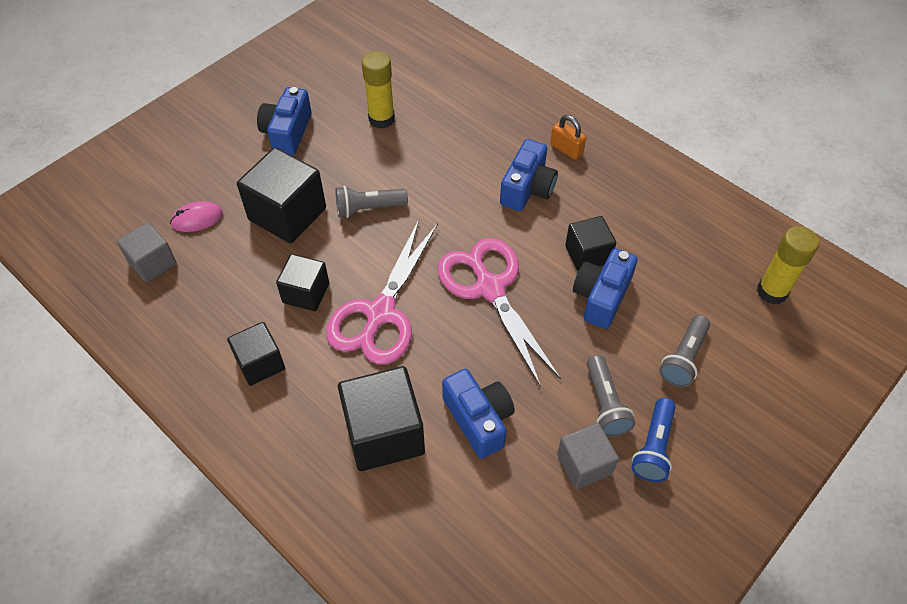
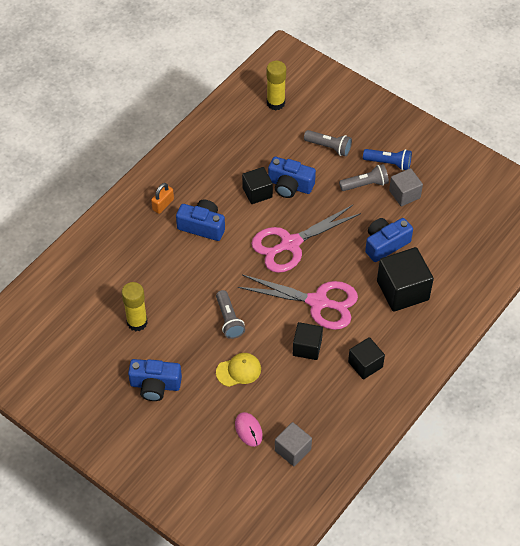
camera: 95 degrees left, 0 degrees up
(287, 214) = (238, 370): black cube -> yellow cap

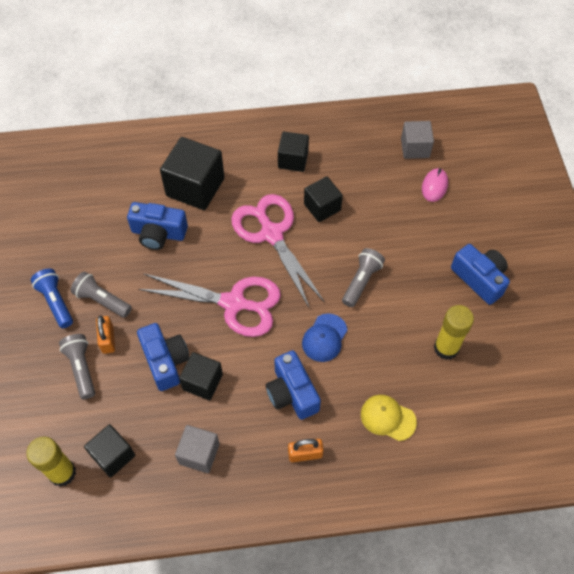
camera: 135 degrees left, 5 degrees up
(215, 269) = (324, 338): none -> blue cap
(238, 370) = (397, 234): yellow cap -> yellow cap (388, 418)
(261, 128) = (113, 455): none -> black cube
(334, 170) = (108, 339): none -> orange padlock
(404, 194) = (84, 261): grey cube -> grey cube (199, 454)

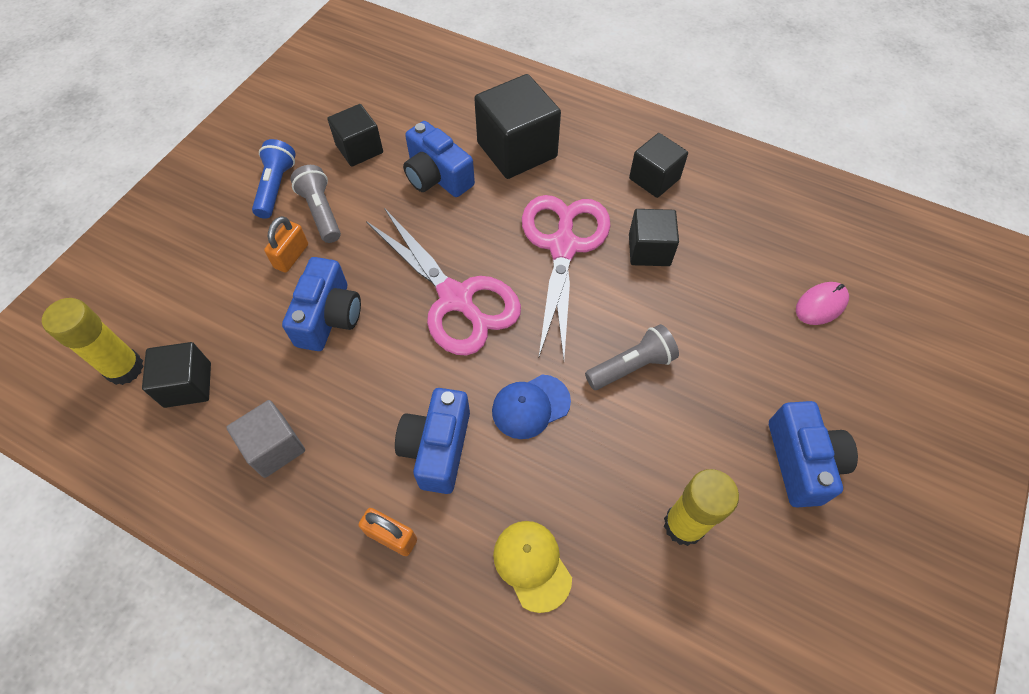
camera: 35 degrees right, 0 degrees up
(81, 368) = (240, 270): grey flashlight -> none
(202, 382) = (348, 366): black cube -> black cube (359, 149)
(415, 148) = (826, 245): grey cube -> none

